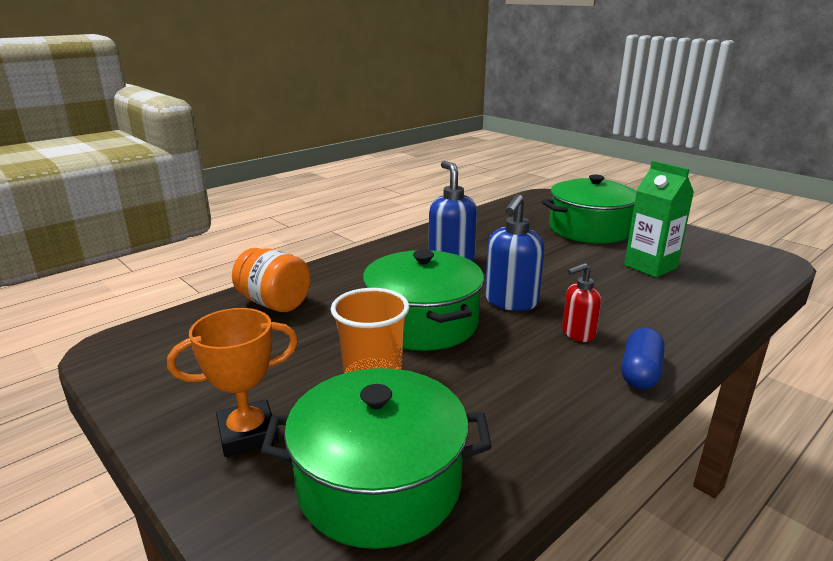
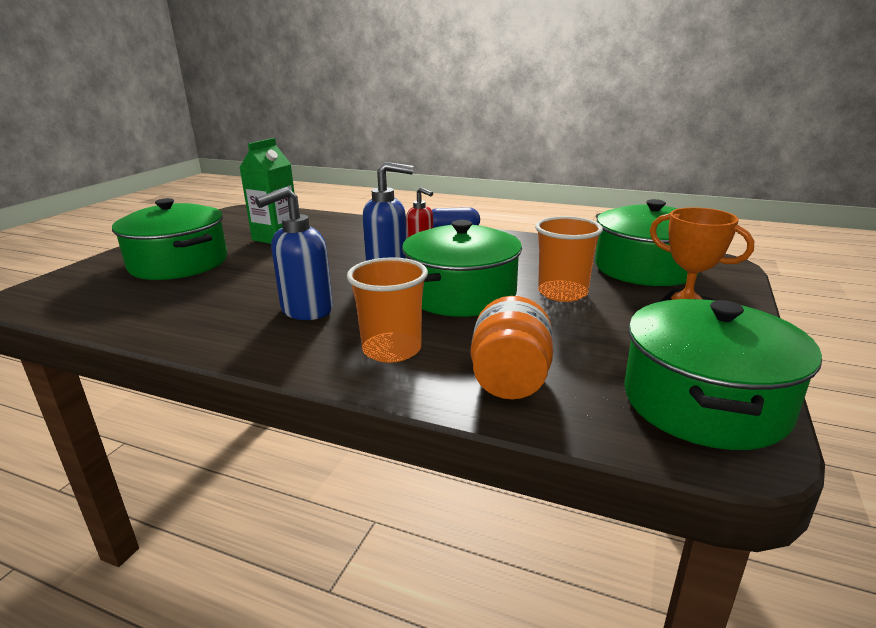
camera: 115 degrees left, 0 degrees up
(153, 360) = (704, 402): none -> green pot
(359, 277) = (392, 350): none -> orange cup

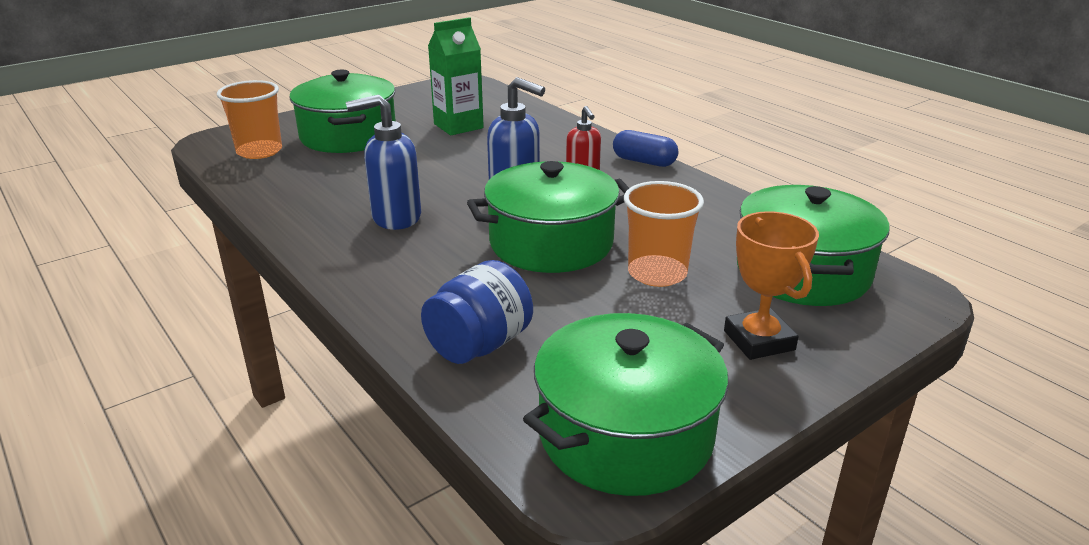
camera: 30 degrees right, 5 degrees up
(392, 350) = (419, 280): orange cup -> orange cup (259, 151)
(510, 380) = (479, 345): orange jar -> blue jar

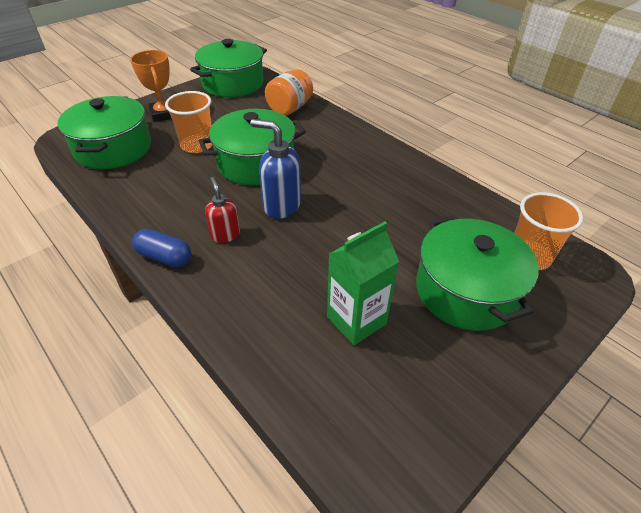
camera: 175 degrees right, 15 degrees up
(395, 218) = (361, 180): blue soap dispenser -> none
(479, 345) = (289, 108): blue jar -> orange jar

